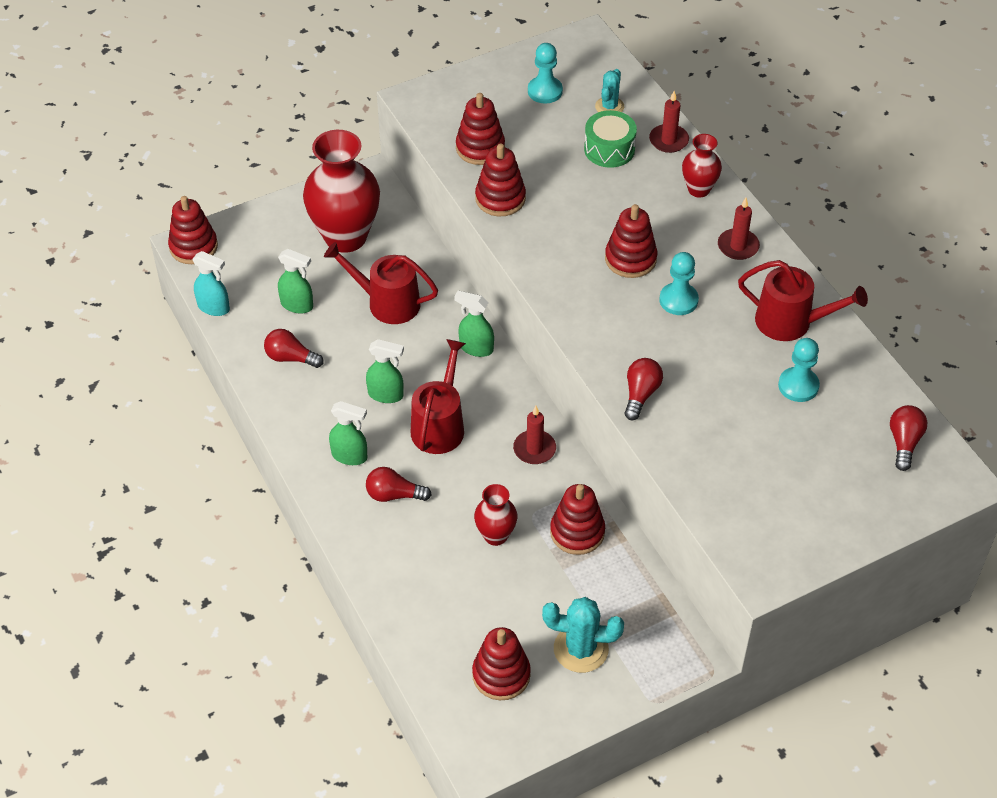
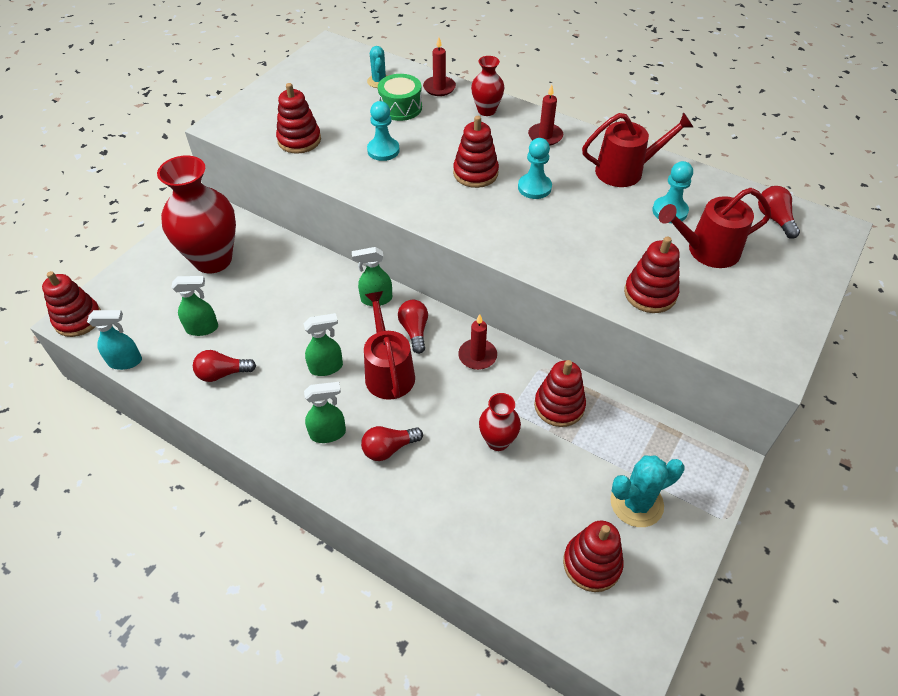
camera: 30 degrees left, 0 degrees up
(387, 303) = (280, 295): red watering can -> red watering can (707, 251)
(500, 198) = (341, 169): red stacking toy -> red stacking toy (650, 294)
(545, 91) = (322, 87): turquoise pawn -> turquoise pawn (383, 150)
(640, 394) = (563, 266): red light bulb -> red light bulb (414, 331)

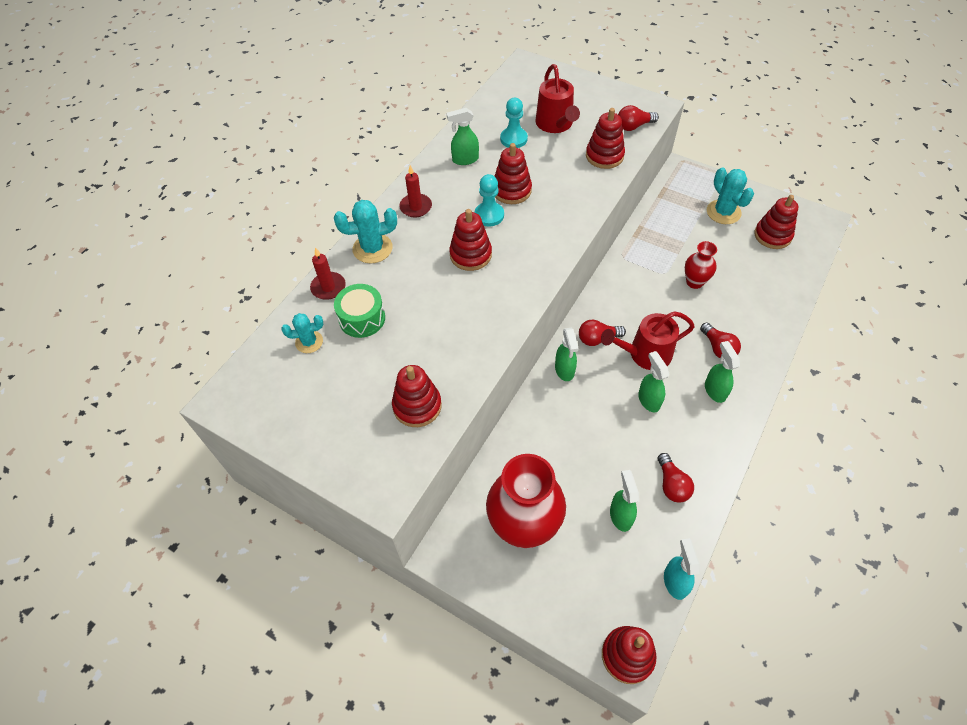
camera: 90 degrees left, 5 degrees up
(383, 150) = (436, 328): turquoise pawn -> none
(477, 356) = (617, 295): red candle -> none
(486, 110) = (372, 248): red vase -> turquoise cactus
(559, 406) = (655, 247): red stacking toy -> red stacking toy (511, 190)
(625, 171) = (465, 159): red watering can -> green spray bottle
(774, 219) = (518, 89): red light bulb -> red light bulb (633, 126)

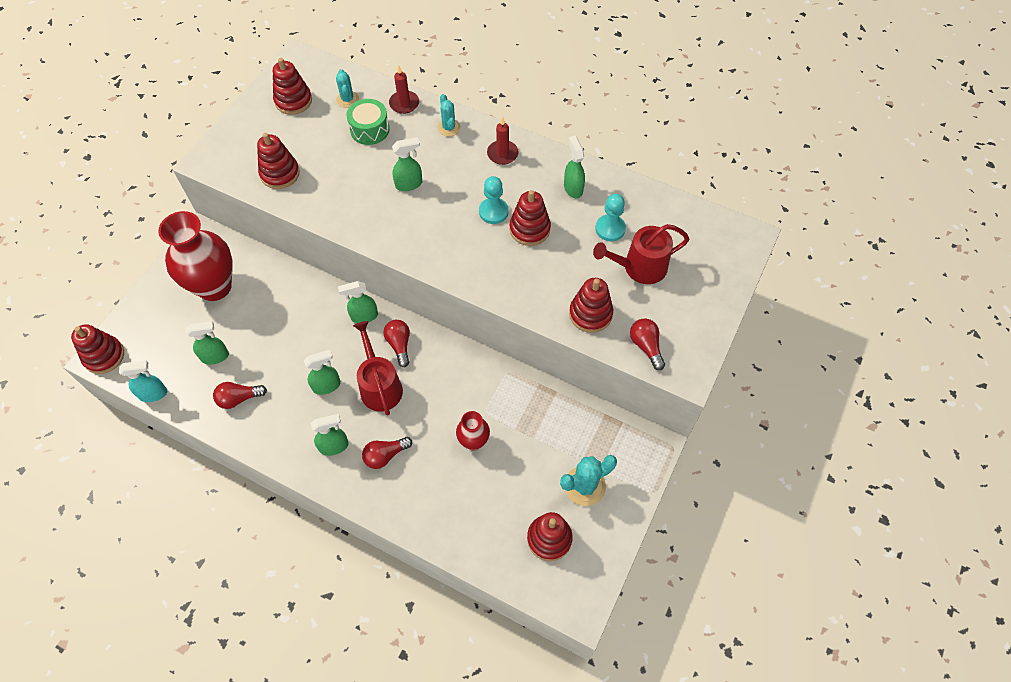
camera: 85 degrees right, 5 degrees up
(372, 248) = (449, 128): turquoise cactus -> turquoise cactus, size x0.63
(447, 281) = (409, 184): none -> green spray bottle
(470, 255) = (441, 200): red stacking toy -> red stacking toy (293, 101)

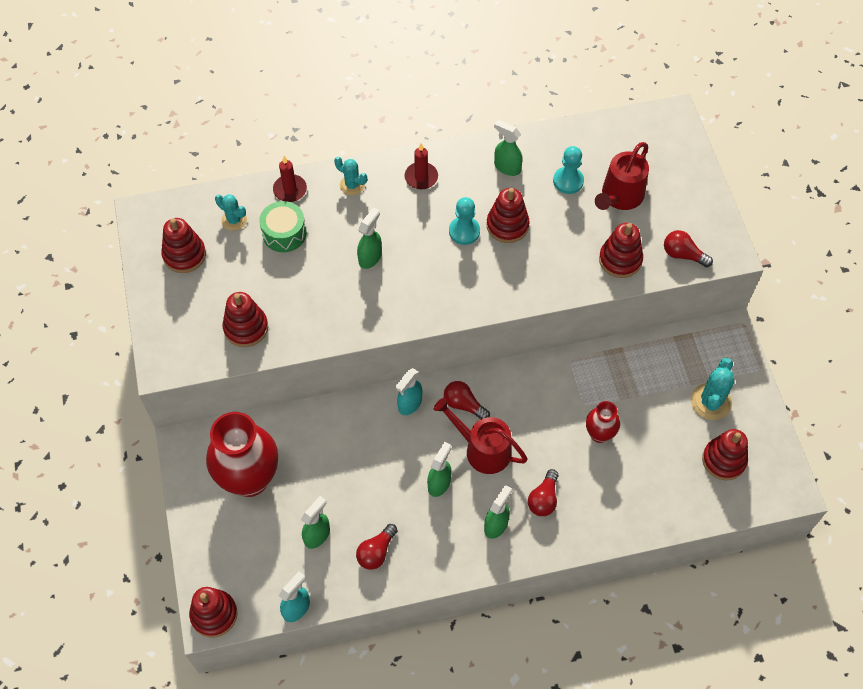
camera: 40 degrees left, 0 degrees up
(364, 316) = (409, 404): green spray bottle -> turquoise spray bottle

